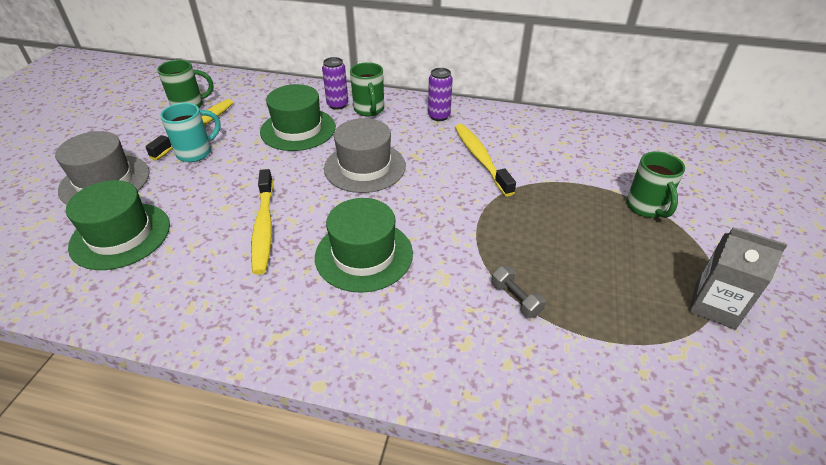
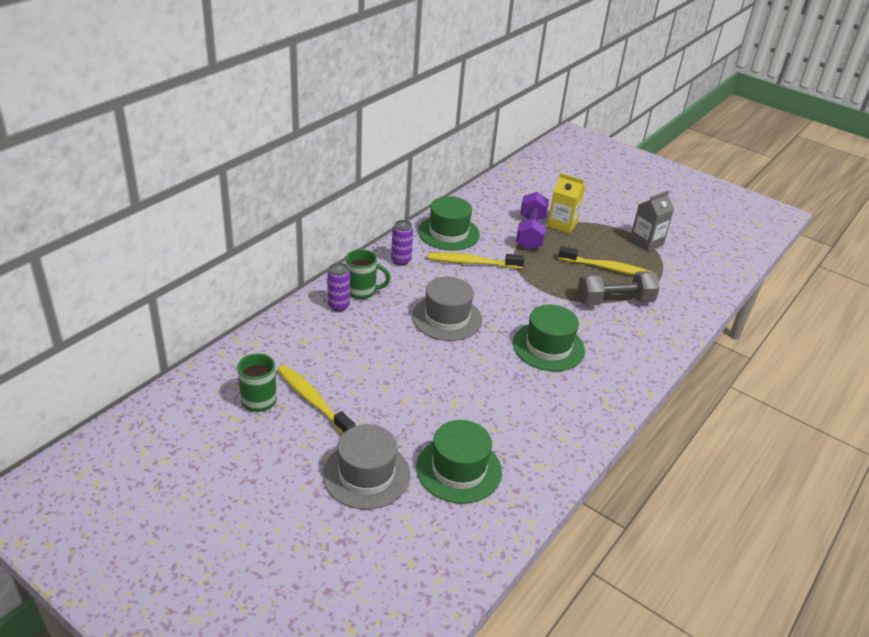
camera: 70 degrees left, 5 degrees down
(196, 152) = (357, 407): turquoise mug -> none
(264, 227) = (493, 386): yellow toothbrush -> yellow toothbrush (607, 268)
(298, 129) = (363, 338): green hat -> green hat (448, 233)
(516, 299) = (614, 301): grey dumbbell -> grey dumbbell, size x2.07
(592, 185) = (530, 233): none -> purple dumbbell
(646, 207) = (562, 224): green mug -> yellow carton

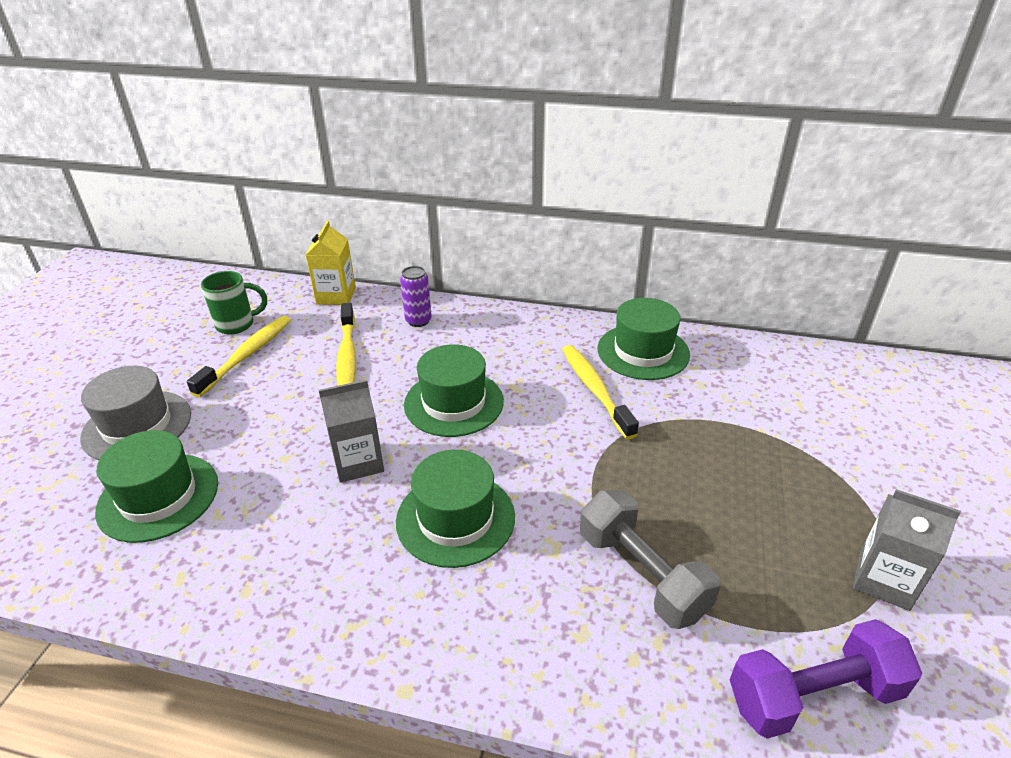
camera: 70 degrees right, 0 degrees up
(362, 291) = (457, 327): green mug -> none
(401, 261) = (542, 334): purple can -> none
(447, 318) = (454, 403): grey hat -> green hat
(479, 371) = (358, 462): none -> grey carton
(530, 233) = (731, 424): purple dumbbell -> purple dumbbell (813, 695)
(562, 224) = (798, 452): yellow carton -> yellow carton (336, 296)
(607, 268) = (731, 540): yellow toothbrush -> yellow toothbrush (347, 356)

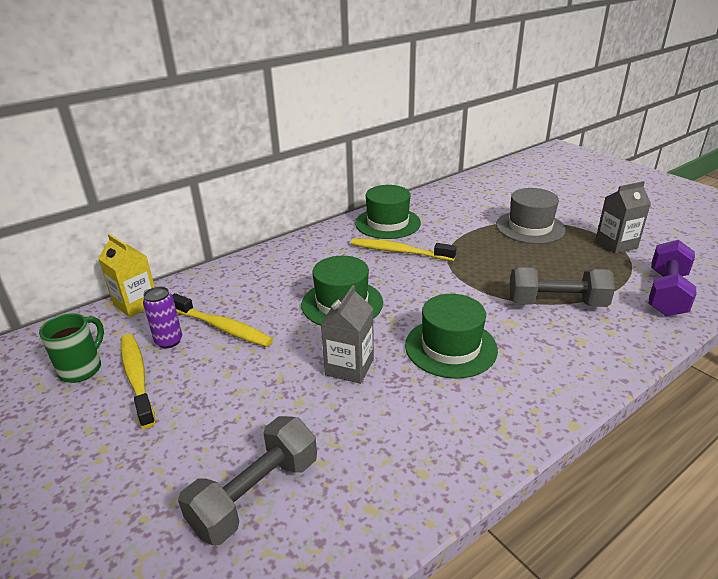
camera: 50 degrees left, 5 degrees down
(137, 425) = (134, 481): grey hat -> grey hat (530, 227)
(158, 497) = (255, 494): green hat -> grey dumbbell
(418, 321) = (232, 281): purple can -> purple can (169, 341)

